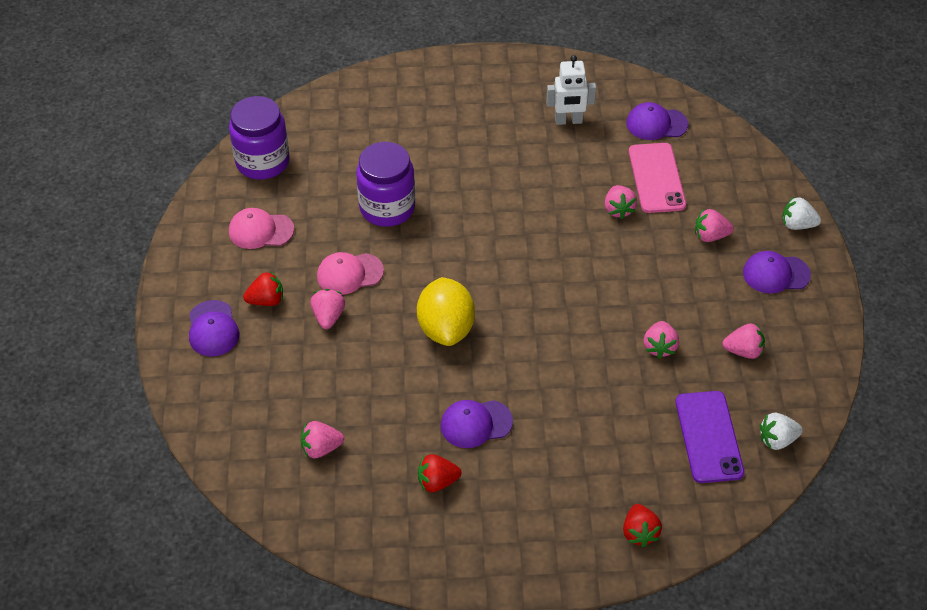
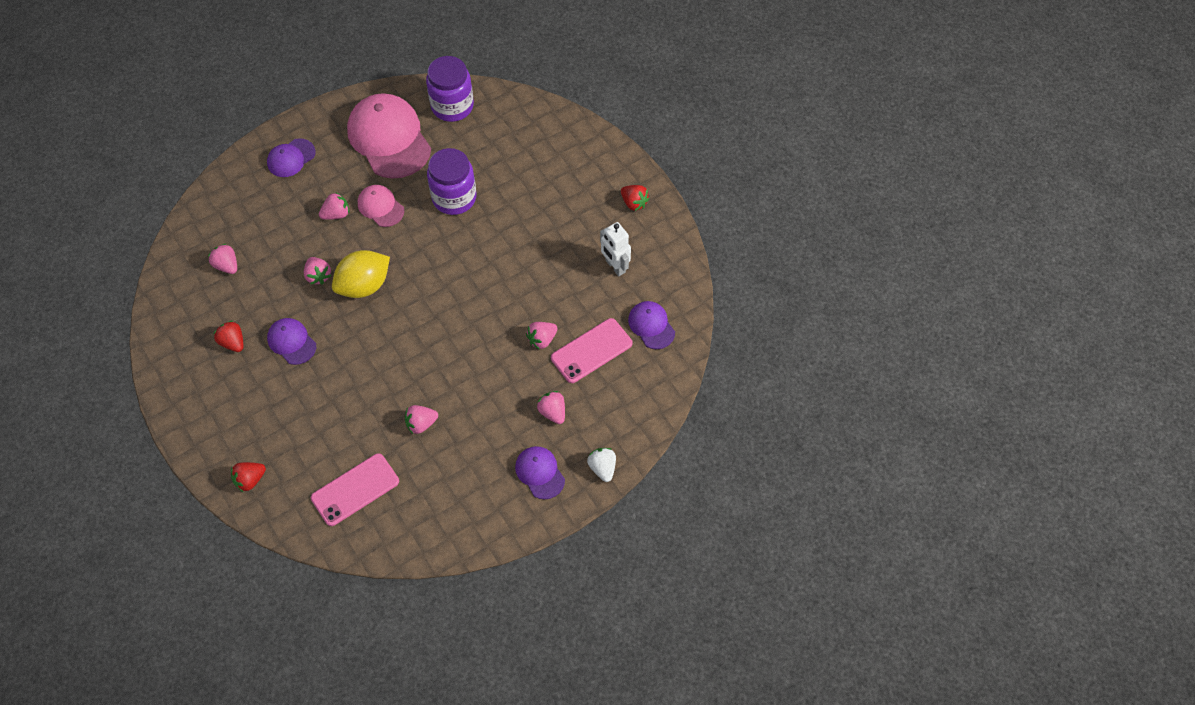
camera: 60 degrees right, 10 degrees up
(260, 230) = (389, 138): pink cap -> pink cap, size x2.00
(266, 300) = (331, 173): red strawberry -> red strawberry (634, 203)
(708, 437) = (355, 489): purple phone -> pink phone
(743, 351) = (448, 481): pink strawberry -> pink strawberry (318, 276)
(777, 440) = (376, 536): white strawberry -> none

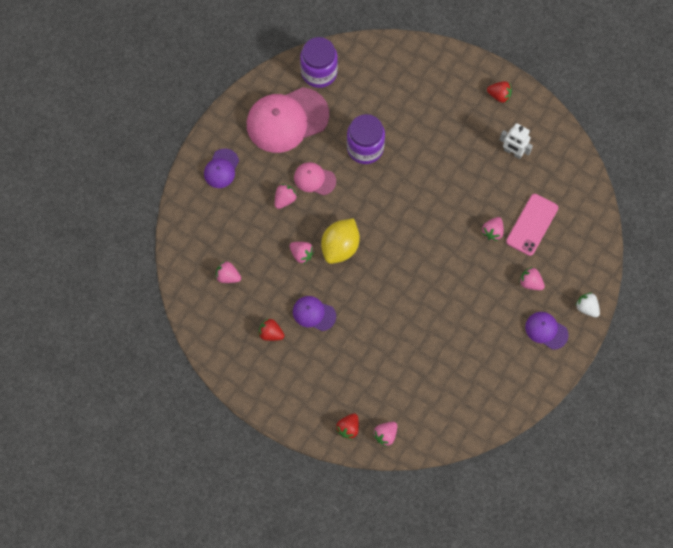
camera: 25 degrees left, 10 degrees up
(355, 489) = (426, 401): pink phone -> none
(389, 138) = (287, 120): pink cap -> pink cap turned 60 degrees counterclockwise
(421, 424) = (444, 332): pink strawberry -> pink strawberry (385, 435)
(651, 325) = (563, 187): purple cap -> none

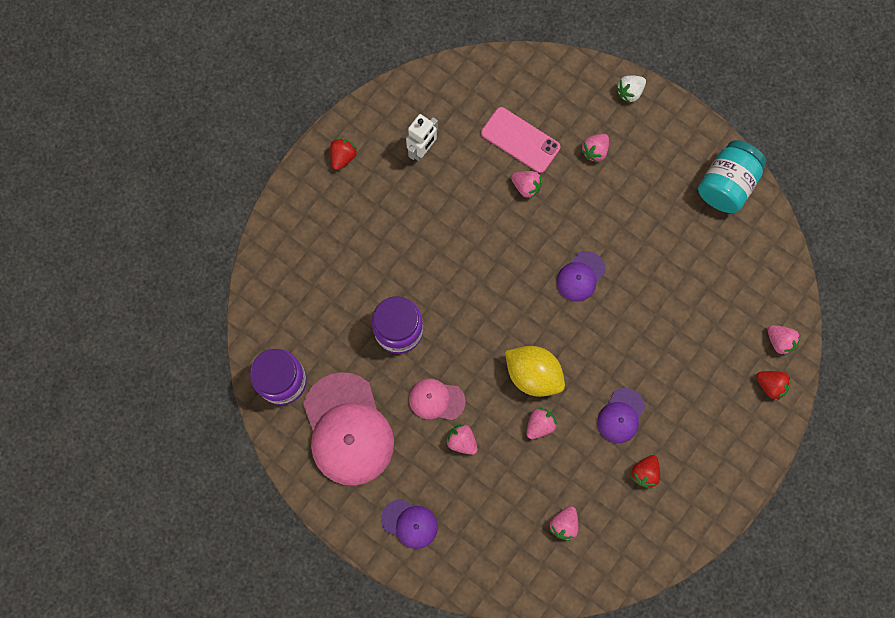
camera: 85 degrees left, 5 degrees up
(314, 179) = (436, 400): pink cap -> pink cap turned 75 degrees clockwise
(515, 388) = (726, 185): none -> turquoise jar
(546, 330) = (655, 141): purple cap -> purple cap (580, 276)

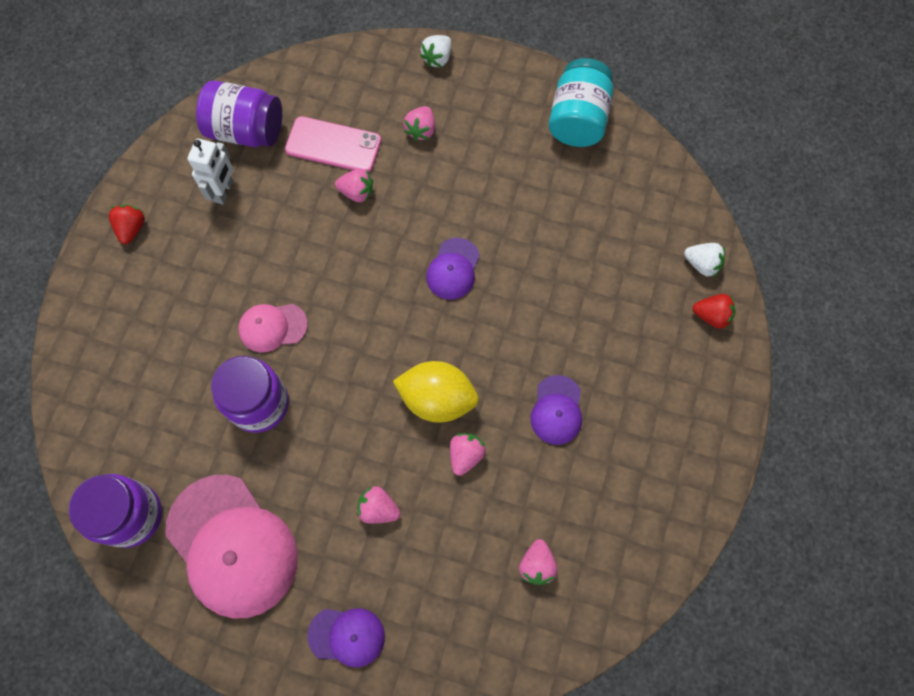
camera: 20 degrees left, 5 degrees down
(436, 400) = (331, 470): pink cap -> pink cap (272, 327)
(455, 104) = (246, 131): none -> purple jar
(644, 473) = (609, 467): red strawberry -> none
(779, 341) = (702, 264): pink strawberry -> white strawberry

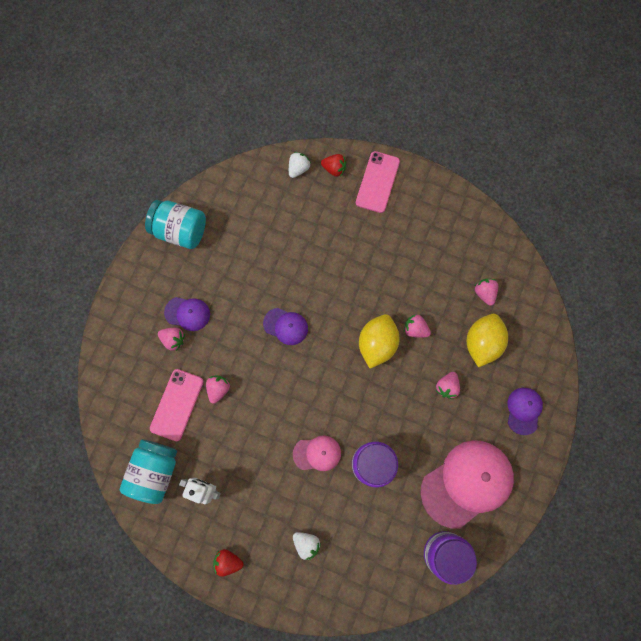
camera: 85 degrees left, 5 degrees up
(246, 131) = (155, 471): purple jar -> turquoise jar
(272, 327) = (317, 453): pink cap -> pink cap turned 90 degrees counterclockwise
(437, 58) = (113, 323): white strawberry -> white strawberry (306, 543)
(452, 563) = (482, 343): none -> yellow lemon
(536, 565) = (484, 293): pink strawberry -> pink strawberry turned 120 degrees counterclockwise
(556, 410) = (389, 270): purple cap -> purple cap (187, 313)
(702, 383) = (377, 182): none -> pink phone
(711, 316) = (334, 169): red strawberry -> red strawberry turned 90 degrees clockwise

